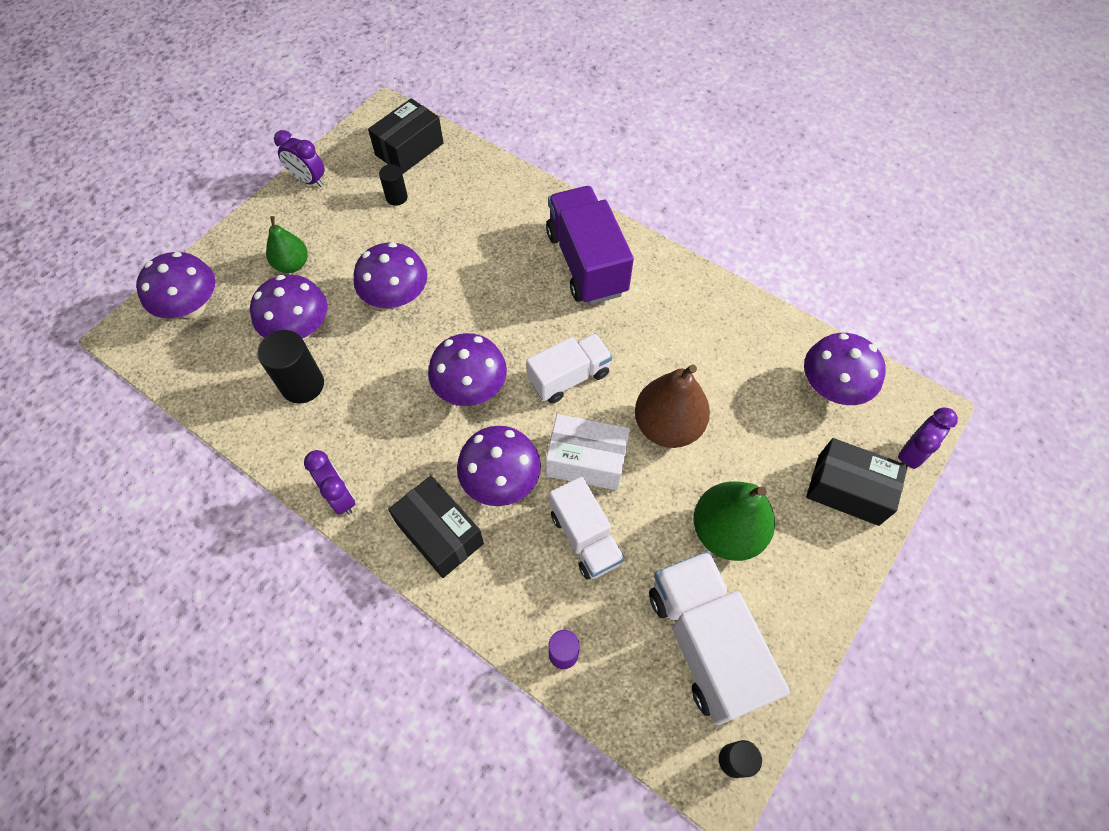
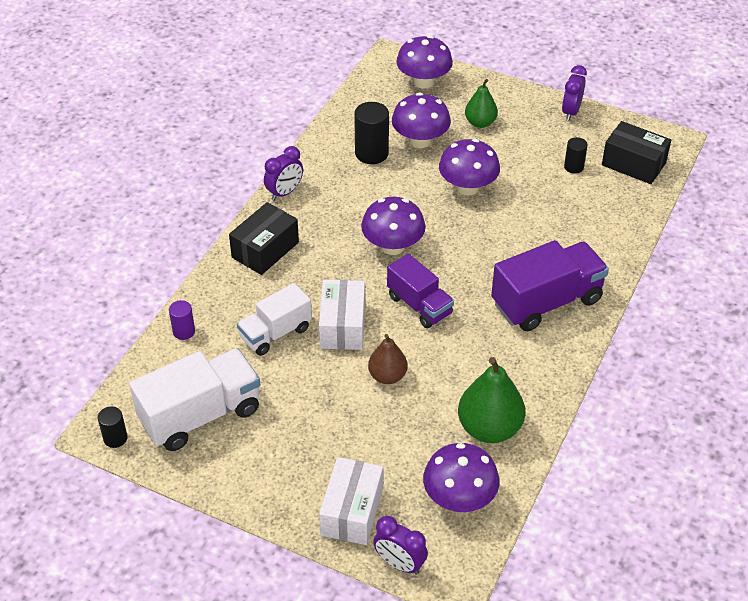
camera: 80 degrees right, 15 degrees down
(501, 480) = (314, 277): purple mushroom -> none
(569, 377) = (419, 305): white truck -> purple truck
(667, 426) = (387, 376): brown pear -> brown pear, size x0.61
(726, 531) = (296, 423): green pear -> green pear (489, 428)
(848, 490) = (352, 511): black box -> white box

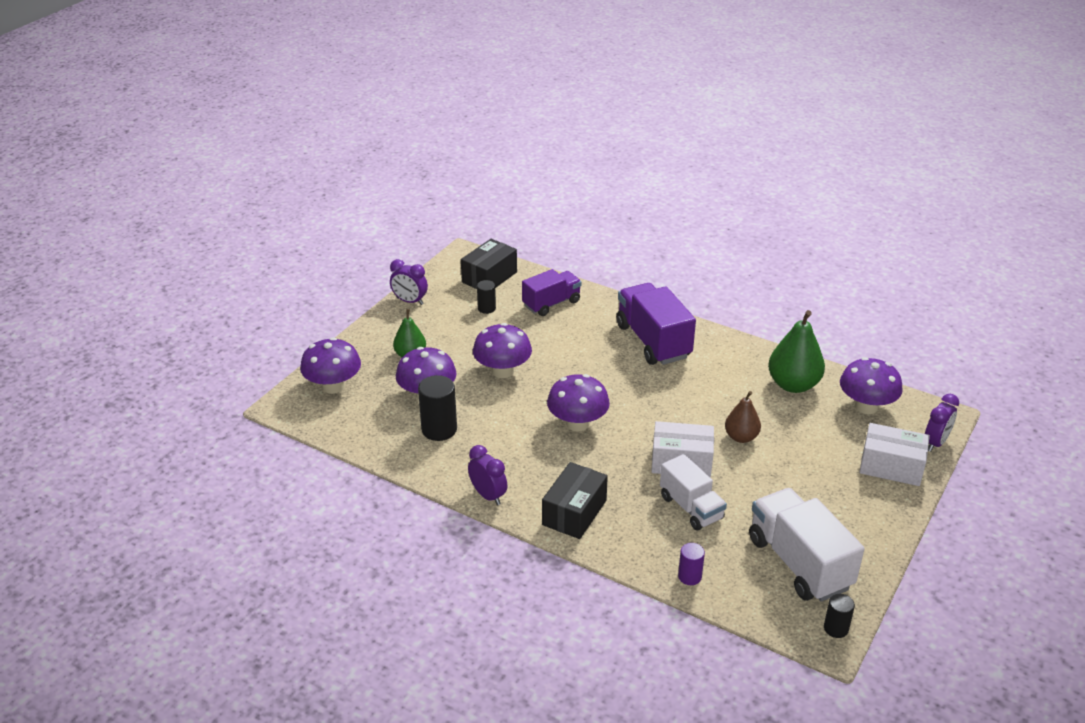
camera: 85 degrees left, 10 degrees down
(265, 250) = (574, 512): black box -> black box turned 75 degrees clockwise
(419, 305) = (655, 412): purple truck -> purple truck (551, 303)

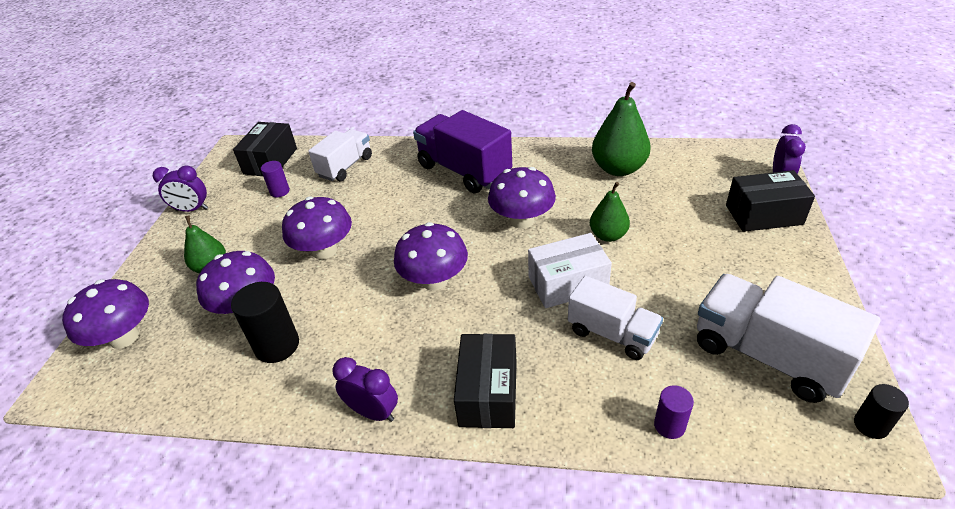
camera: 20 degrees left, 5 degrees up
(486, 308) = (280, 191): black cylinder -> purple cylinder
(551, 303) = (345, 167): purple truck -> white truck
(741, 437) = (608, 235): brown pear -> green pear
(866, 406) = (696, 167): purple mushroom -> purple mushroom (522, 220)
(891, 466) = (763, 215): white box -> black box

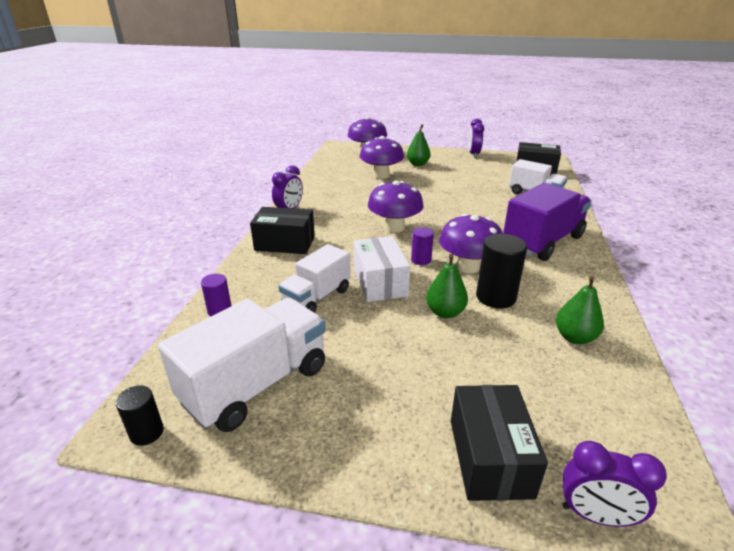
camera: 90 degrees right, 10 degrees down
(277, 345) = (349, 184): black cylinder -> black cylinder (496, 297)
(280, 191) = (497, 175): purple cylinder -> purple cylinder (421, 260)
(324, 250) = (431, 192): purple mushroom -> none
(618, 168) = (574, 337): green pear -> green pear, size x0.61

